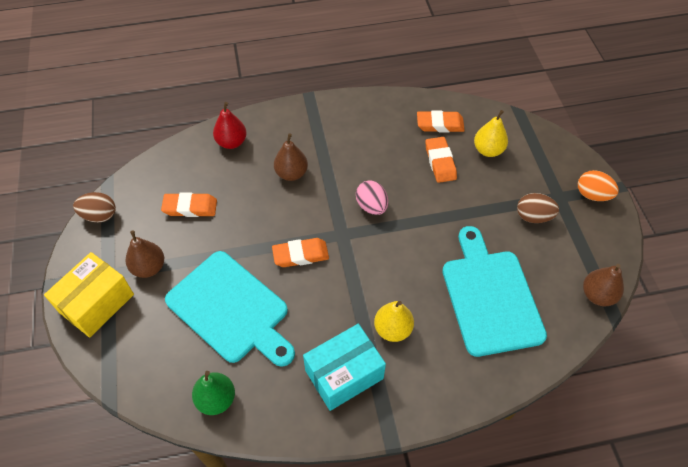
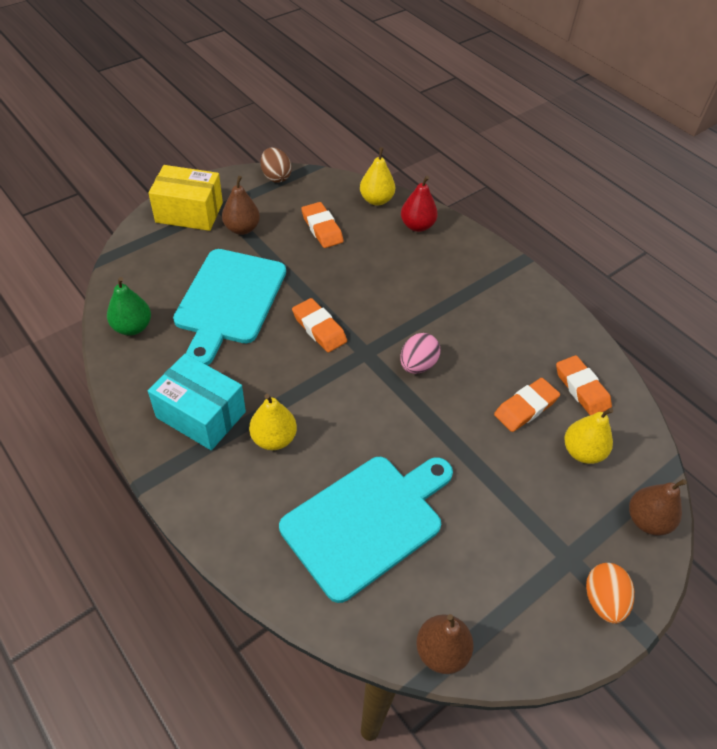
camera: 60 degrees right, 5 degrees down
(183, 155) = (376, 200): none -> yellow pear
(291, 173) = (412, 284): brown pear -> brown pear (647, 520)
(533, 217) = (515, 535): brown egg -> none

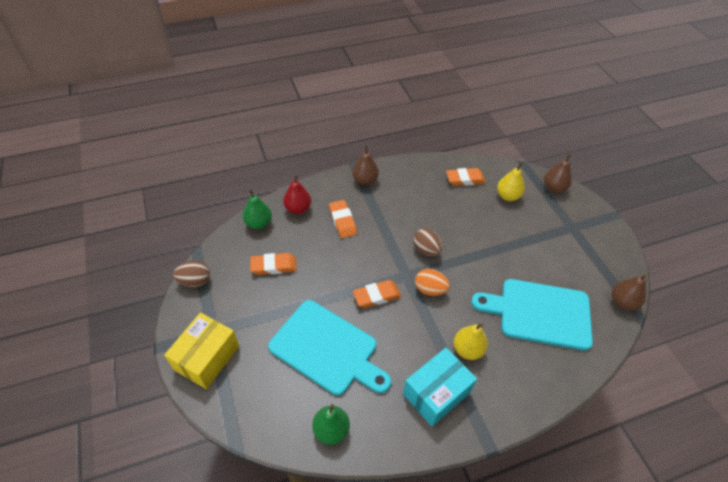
camera: 70 degrees left, 0 degrees up
(242, 229) = (248, 321): brown pear -> brown pear (365, 180)
(367, 521) = (539, 313): turquoise cutting board -> turquoise cutting board turned 60 degrees counterclockwise
(376, 200) = (259, 223): yellow pear -> green pear
(417, 365) = (426, 250): pink egg -> brown egg
(525, 407) = (472, 209): orange eraser -> orange eraser (342, 221)
(603, 600) = (597, 223): orange egg -> orange egg (430, 289)

